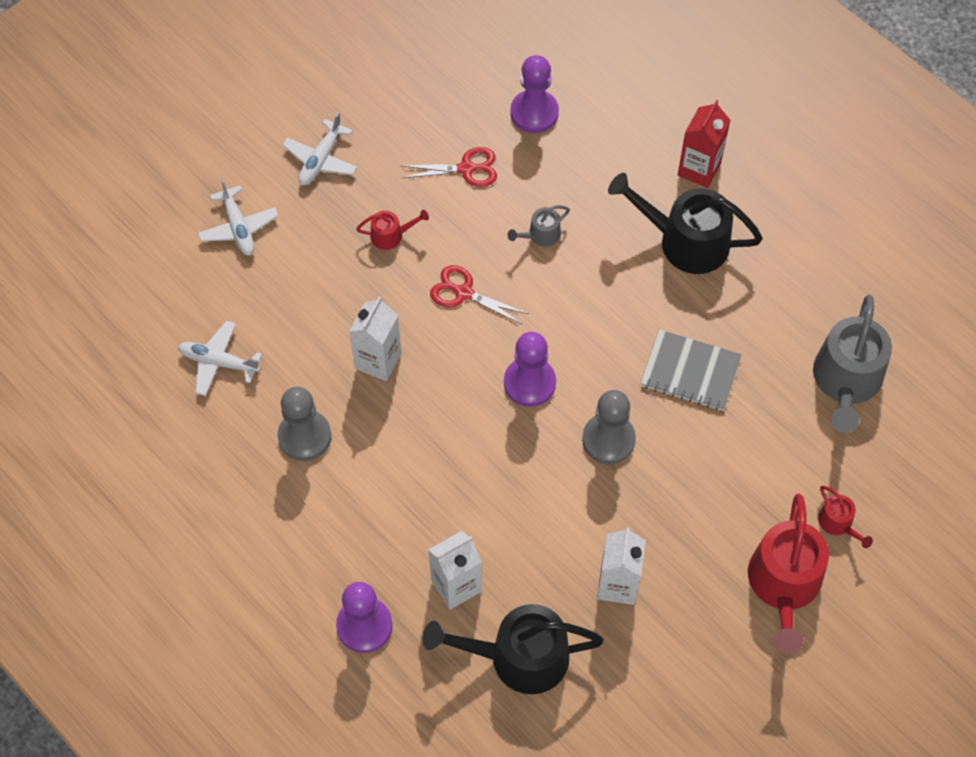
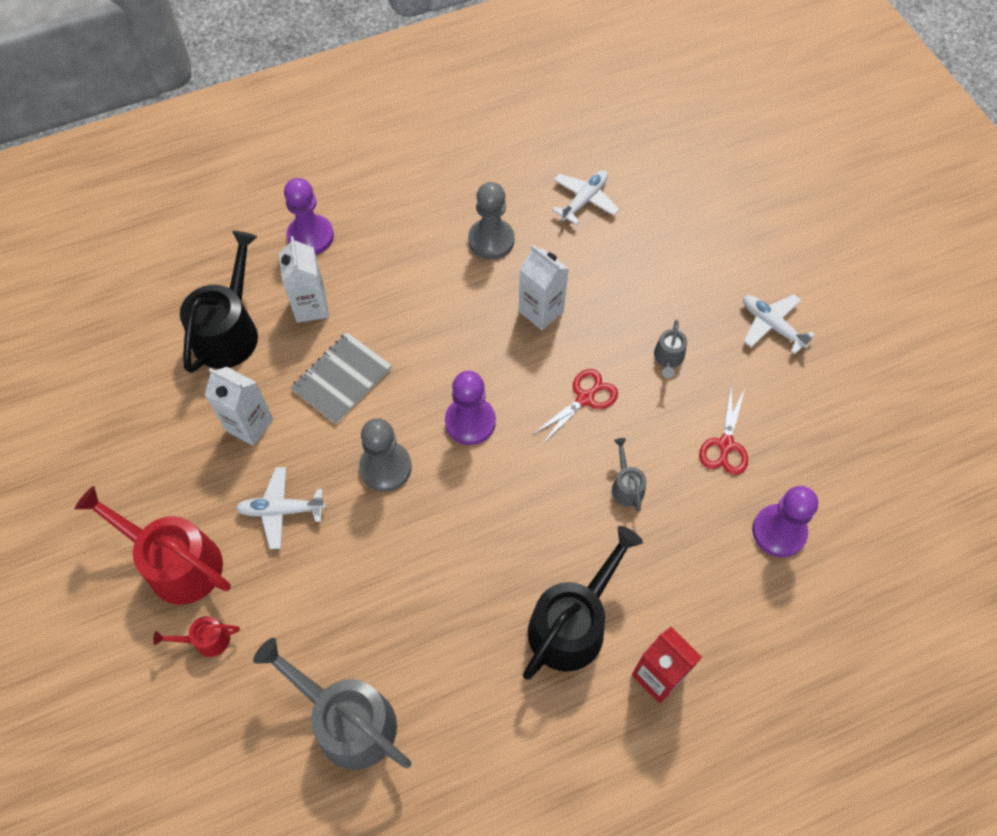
camera: 110 degrees right, 0 degrees up
(238, 227) = (715, 245): white plane -> white plane (281, 510)
(391, 235) = (668, 358): red watering can -> grey watering can
(690, 372) = (423, 567): grey notebook -> grey notebook (342, 379)

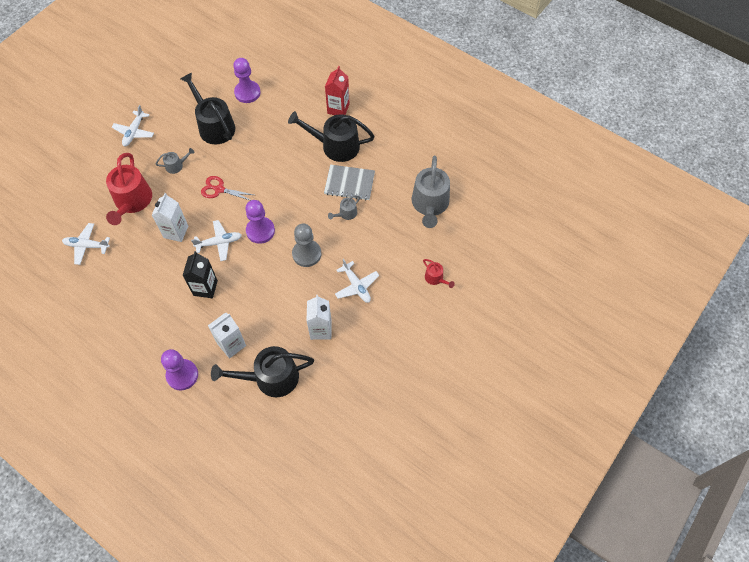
camera: 120 degrees left, 0 degrees up
(176, 563) = (411, 315): red watering can -> red watering can (132, 201)
(342, 379) = (269, 302): grey notebook -> grey notebook (349, 183)
(420, 311) = (205, 288): none -> black carton
(485, 358) = (219, 243): none -> white plane
(491, 240) = (139, 278): grey pawn -> none
(626, 486) = (258, 154): grey watering can -> grey watering can (346, 213)
(725, 445) = (214, 126): red scissors -> black watering can

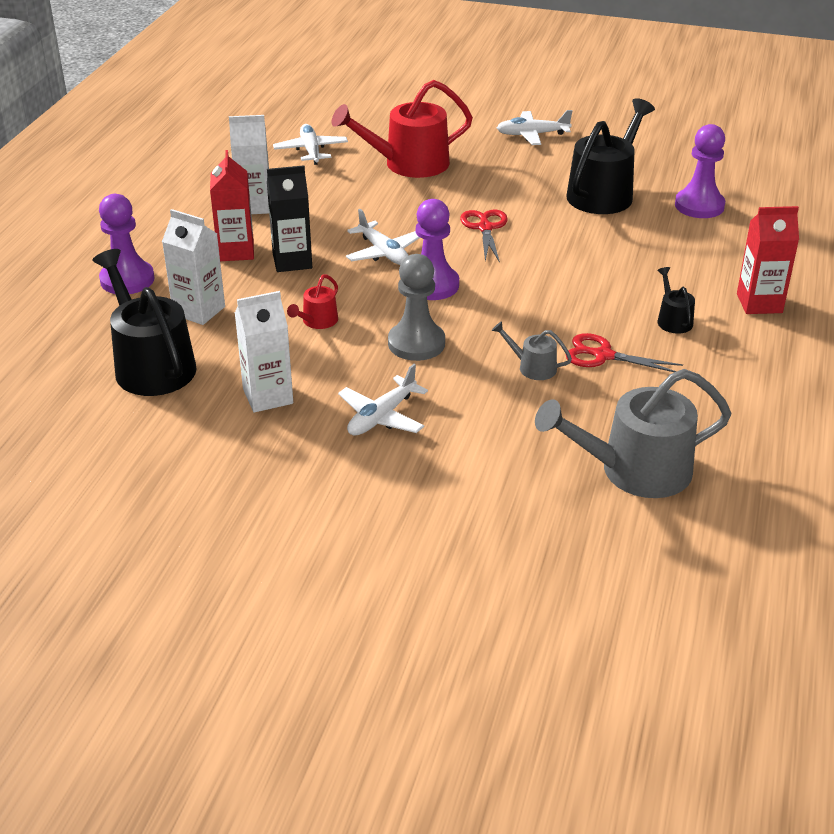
camera: 70 degrees right, 25 degrees down
(176, 165) = (500, 181): grey watering can -> none
(176, 232) = (379, 211): white carton -> white carton (254, 206)
(181, 313) = (236, 251): none -> red carton
(335, 146) = (673, 320): black watering can -> black watering can, size x0.46
(349, 183) = (603, 355): grey notebook -> red scissors
(435, 278) = (459, 519): red watering can -> red watering can (317, 321)

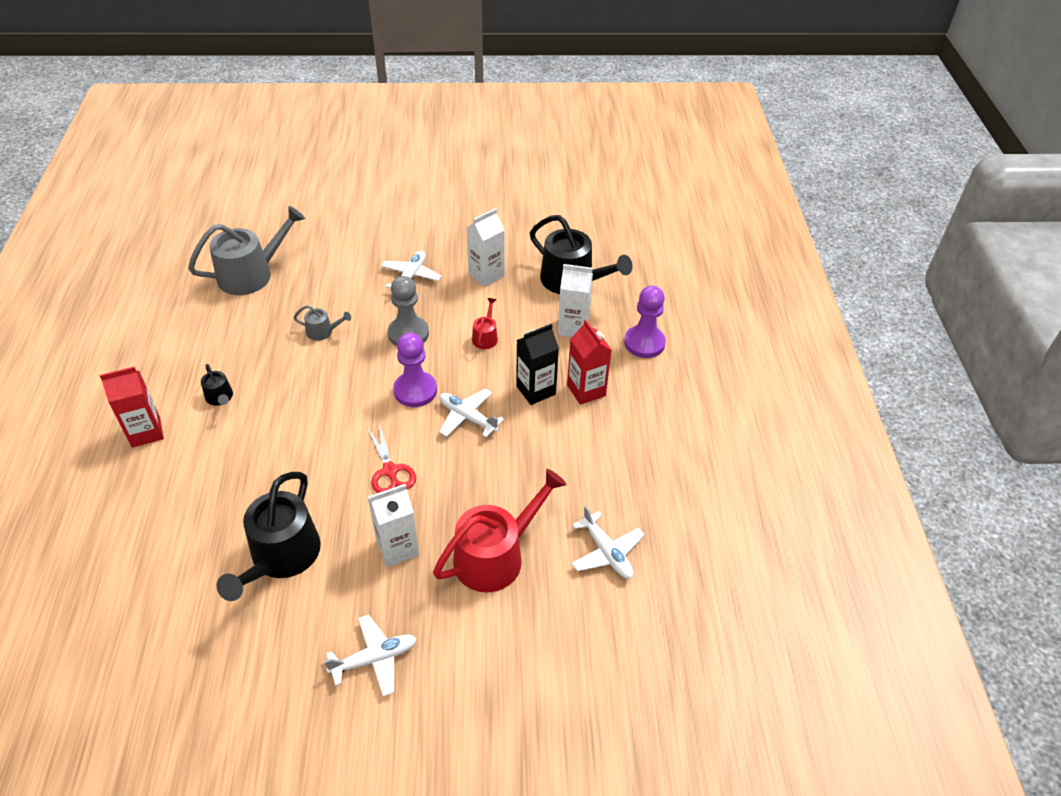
camera: 160 degrees right, 10 degrees up
(254, 206) = (607, 449): white carton -> white carton (397, 548)
(603, 355) = (274, 352): red scissors -> none
(699, 206) = (181, 561): purple pawn -> none

